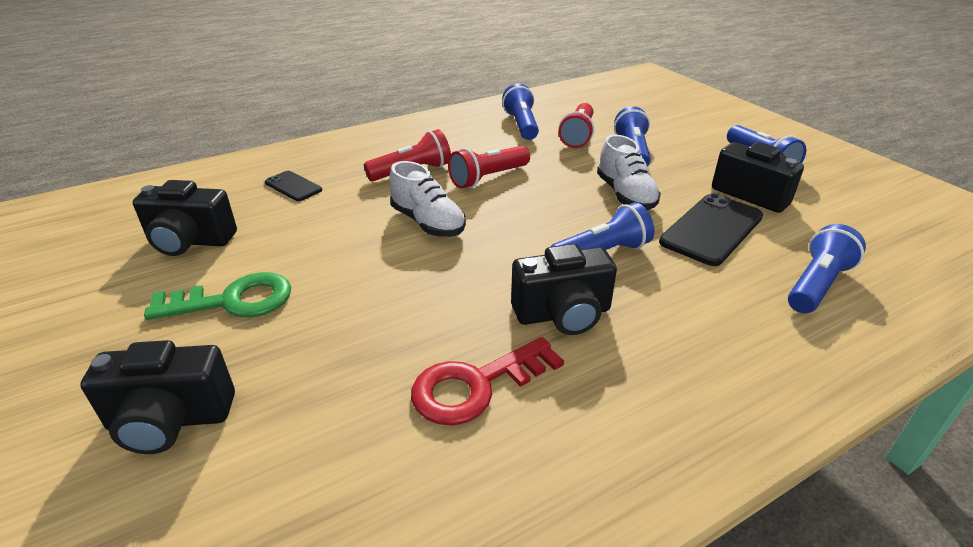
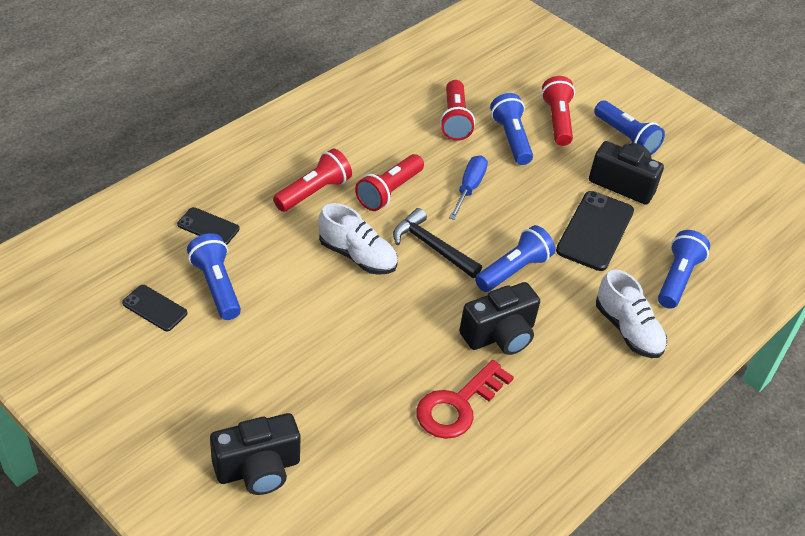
camera: 20 degrees left, 10 degrees up
(190, 241) = (155, 308): black camera -> black phone
(233, 301) = (236, 364): green key -> none
(513, 223) = (431, 247): none -> black hammer
(521, 125) = (394, 109): blue flashlight -> blue flashlight (216, 286)
(574, 183) = (469, 188): none -> blue screwdriver
(625, 195) = (517, 199): white shoe -> white shoe (628, 330)
(685, 143) = (557, 121): none -> red flashlight

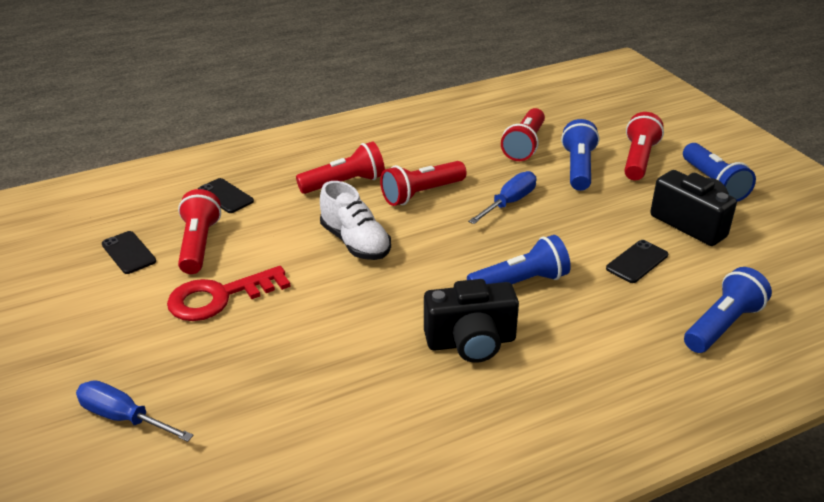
camera: 25 degrees right, 10 degrees down
(216, 286) = (199, 244): blue flashlight -> red flashlight
(258, 469) = (124, 418): black camera -> blue screwdriver
(431, 247) = (439, 247): black hammer -> none
(458, 405) = (382, 403): red key -> red key (219, 297)
(595, 231) = (637, 262): black phone -> black phone, size x0.55
(628, 330) = (633, 367): white shoe -> none

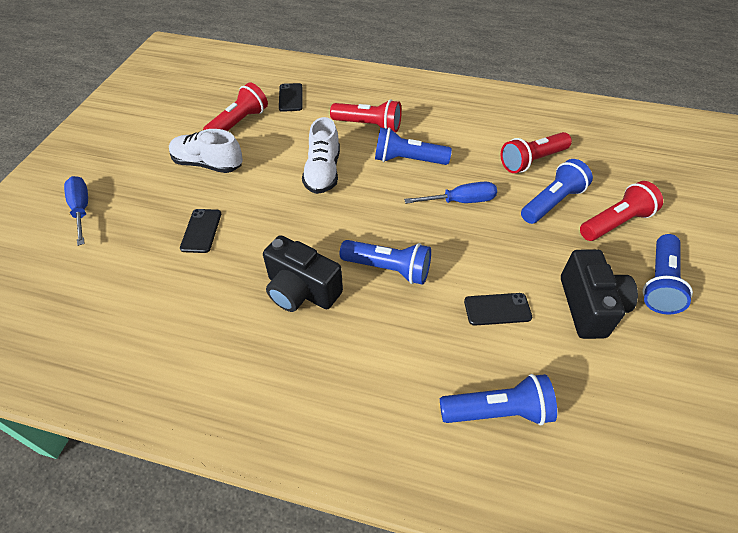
camera: 40 degrees right, 15 degrees up
(129, 253) = (200, 108): black phone -> black phone (201, 231)
(219, 297) = (208, 164): red key -> white shoe
(421, 194) = (408, 160): red flashlight -> blue flashlight

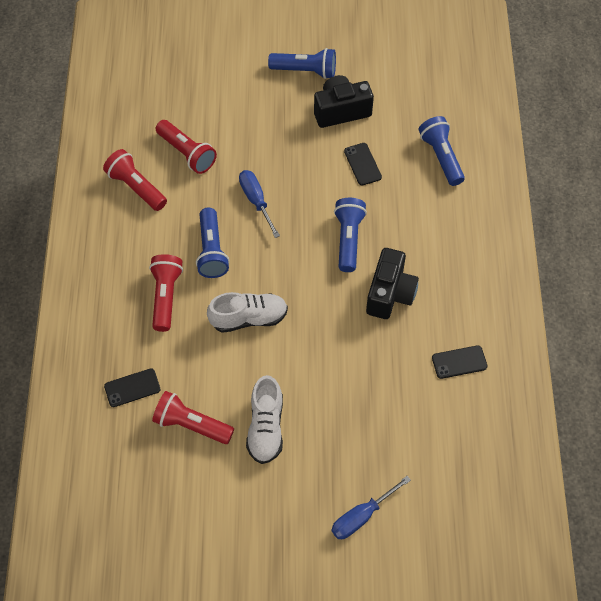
camera: 105 degrees left, 10 degrees up
(201, 231) = (353, 394): black phone -> black phone (459, 362)
(552, 202) = (238, 136): blue flashlight -> none
(615, 223) = (250, 94): red flashlight -> red flashlight (136, 187)

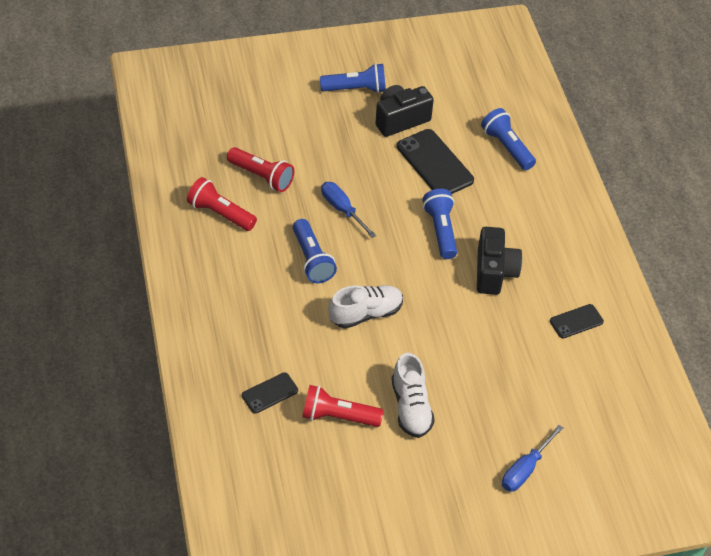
camera: 15 degrees left, 10 degrees down
(166, 296) = (279, 306): red flashlight -> none
(362, 164) = (435, 163): black phone -> black phone, size x1.81

